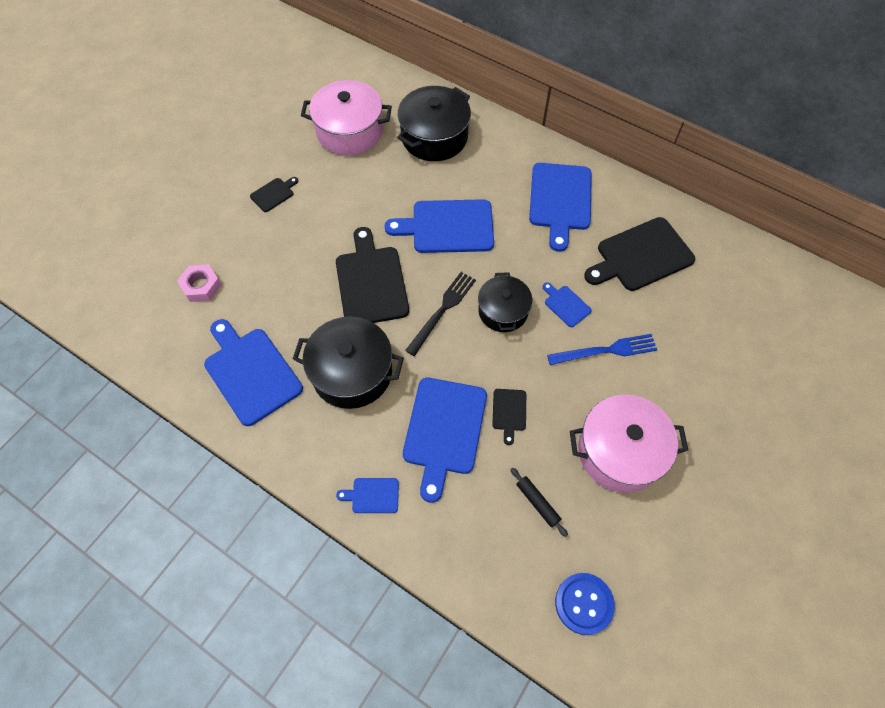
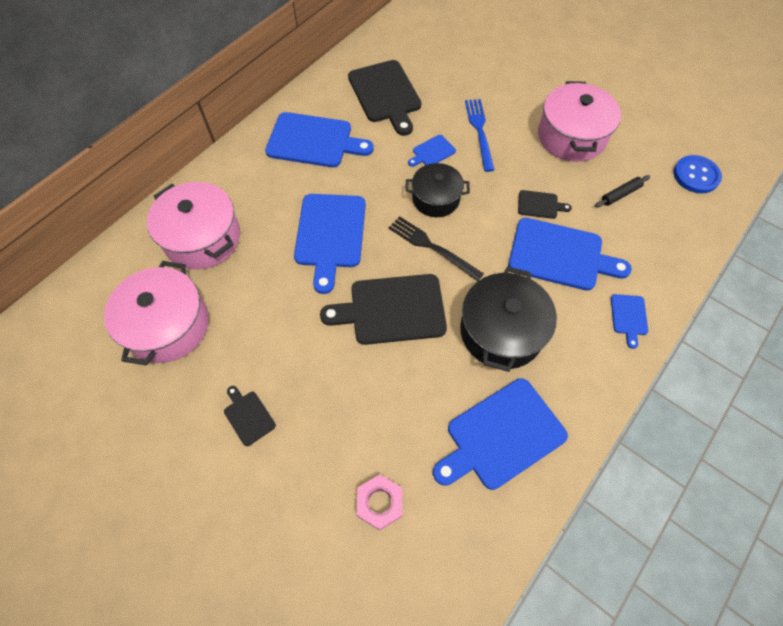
camera: 85 degrees left, 0 degrees up
(434, 137) = (202, 238): black pot -> pink pot

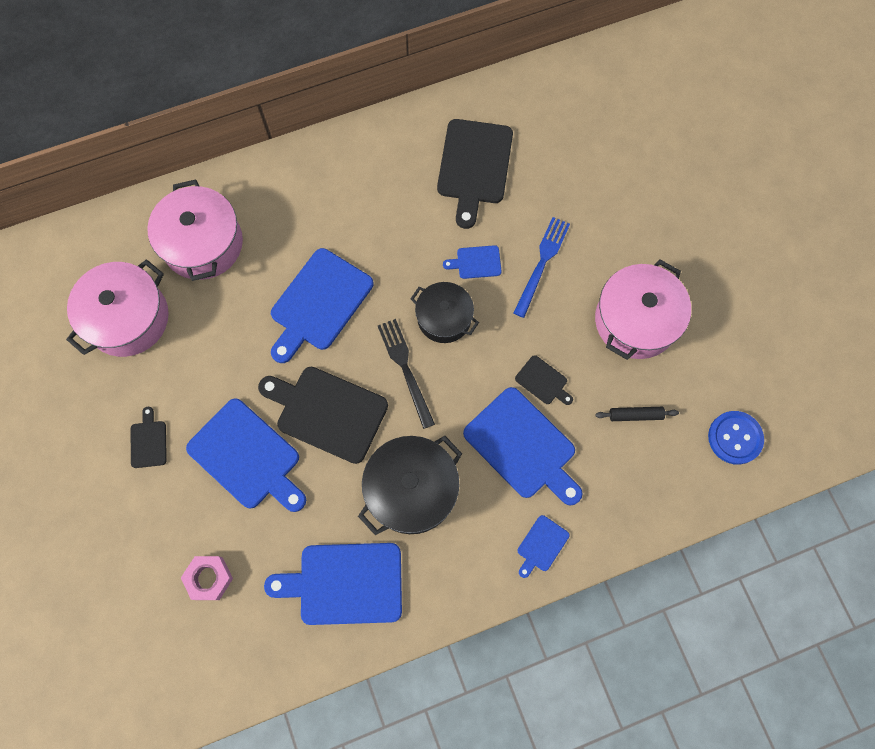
camera: 30 degrees right, 10 degrees up
(313, 141) = (366, 187): blue cutting board -> blue cutting board (247, 456)

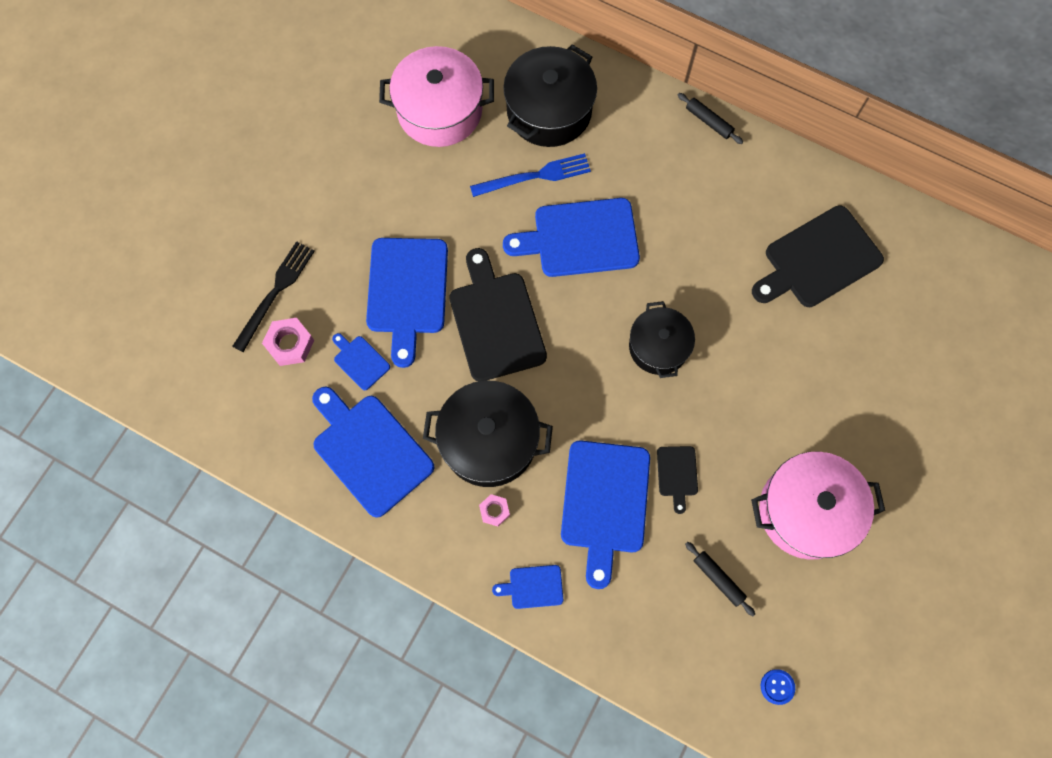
camera: 50 degrees right, 0 degrees up
(148, 441) = (357, 209): black cutting board -> none
(203, 244) = (549, 111): pink pot -> black pot
(313, 148) = (709, 121): none -> black rolling pin
(405, 369) = (586, 352): black fork -> black fork (275, 293)
(465, 528) = (494, 511): none -> pink nut
(476, 262) = (732, 332): blue cutting board -> blue cutting board (360, 361)
(542, 264) = (783, 388): blue fork -> blue fork (534, 176)
(734, 438) = (777, 686): blue button -> blue button, size x0.54

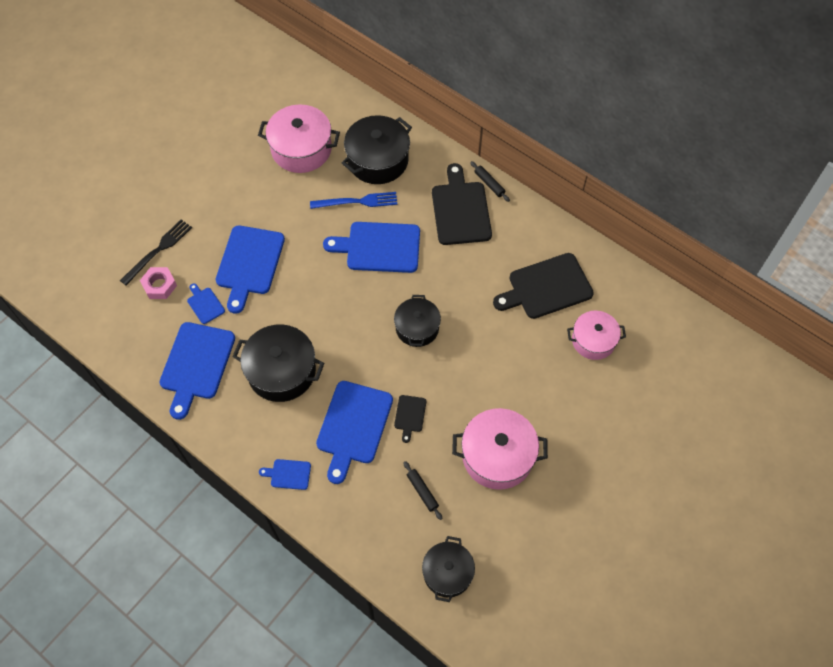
camera: 10 degrees right, 10 degrees down
(369, 451) = (196, 364): blue cutting board -> blue cutting board turned 135 degrees counterclockwise
(494, 511) = (274, 418): pink nut -> none
(495, 321) = (306, 293): black cutting board -> black cutting board (460, 210)
(777, 686) = (447, 573): blue button -> black pot
(896, 325) = (593, 340): none -> pink pot

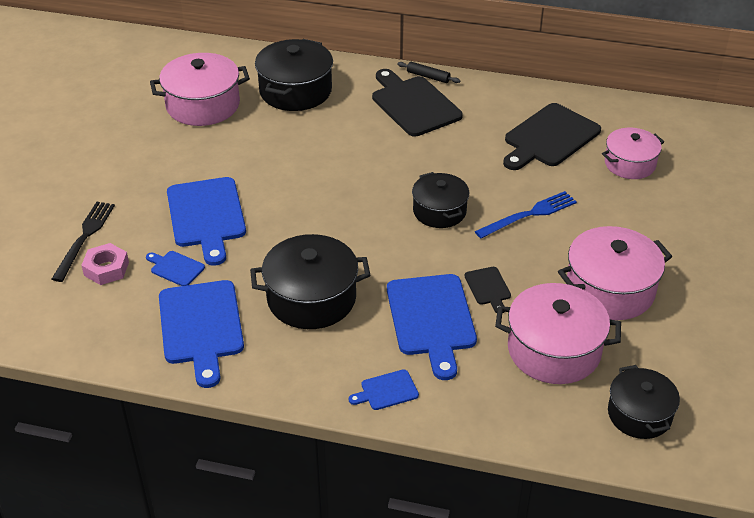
camera: 25 degrees left, 20 degrees down
(357, 202) = (296, 129): blue fork -> blue fork (529, 215)
(379, 247) = (348, 158): blue cutting board -> none
(422, 491) = (554, 350): black rolling pin -> pink pot

